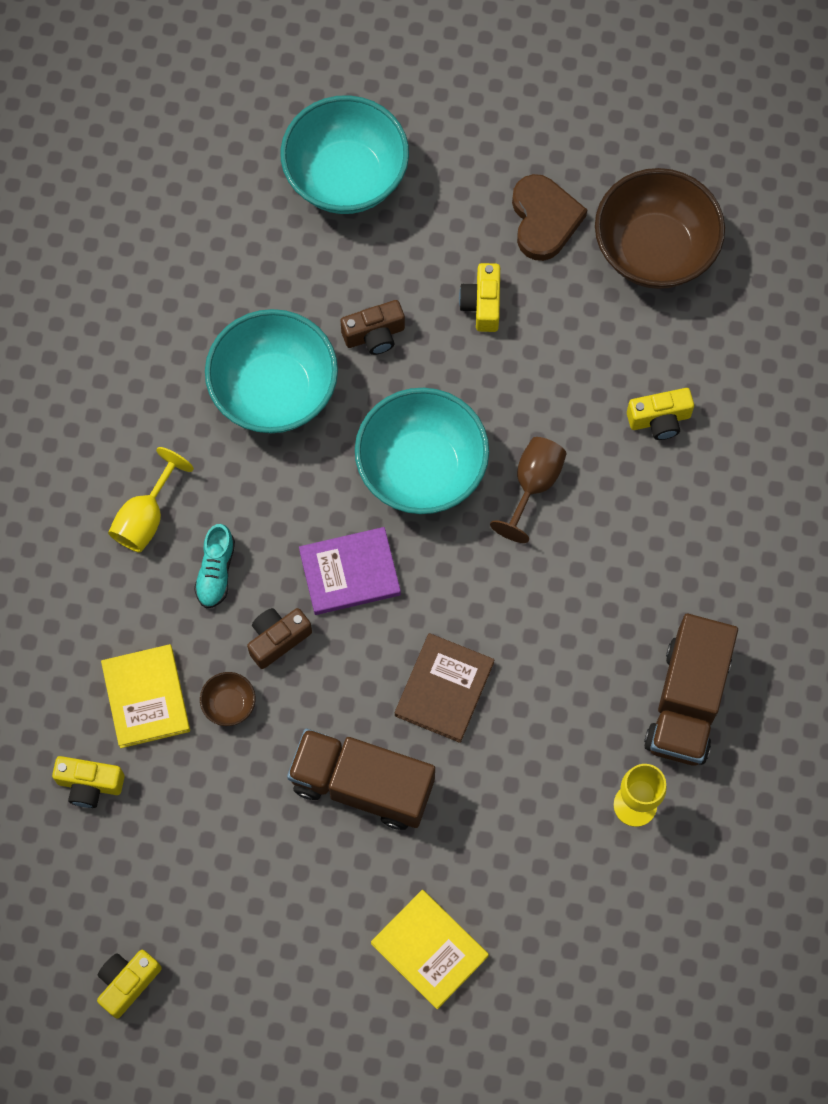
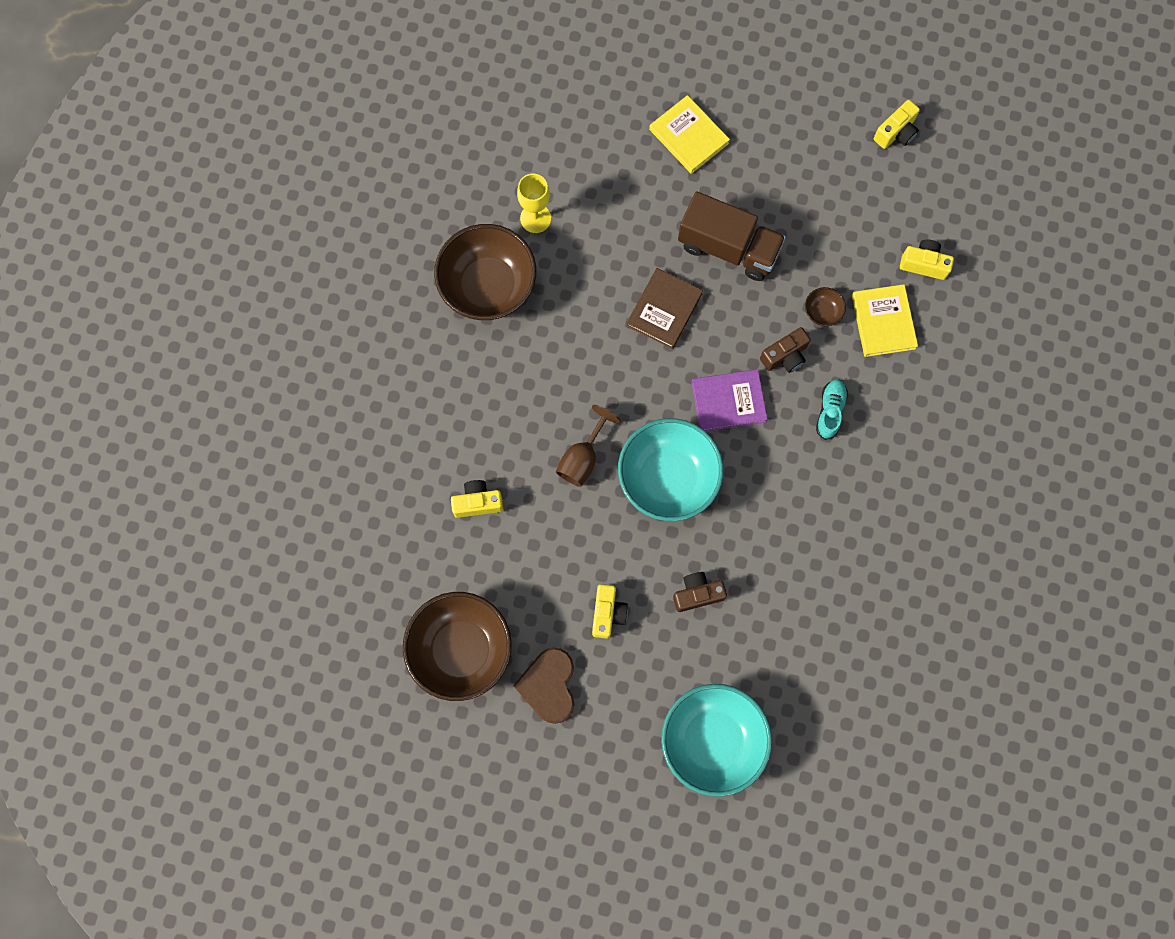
camera: 175 degrees left, 5 degrees up
(146, 517) = (883, 458): yellow goblet -> none
(274, 391) = (780, 553): turquoise bowl -> none
(687, 701) = (488, 286): brown truck -> brown bowl

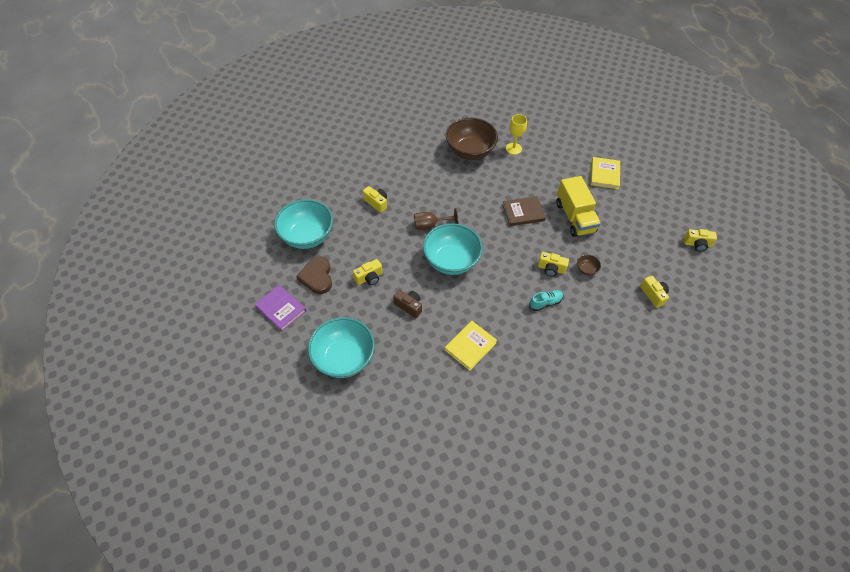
camera: 50 degrees right, 20 degrees down
(461, 649) = (307, 236): brown bowl -> turquoise bowl
(549, 685) = (317, 277): brown heart -> brown heart turned 60 degrees counterclockwise
(728, 248) = (574, 217): brown truck -> yellow truck
(728, 401) = (508, 261): purple book -> purple book (281, 309)
(785, 356) = (551, 269): brown camera -> yellow camera
(883, 322) = (608, 296): yellow book -> yellow book (470, 346)

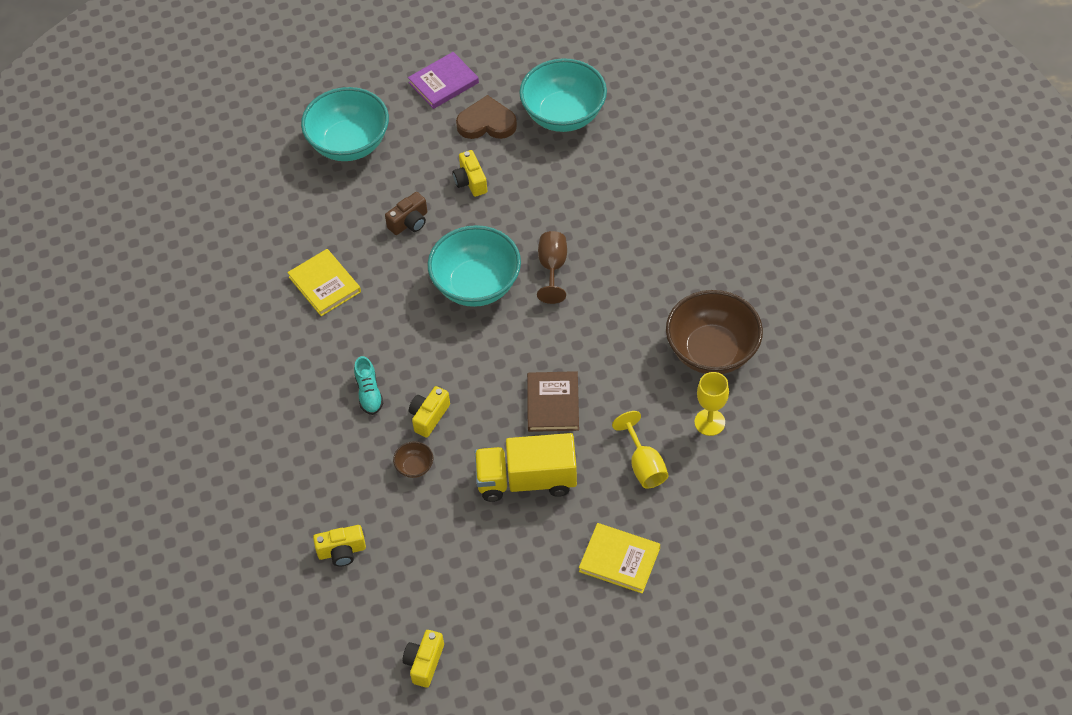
camera: 105 degrees right, 0 degrees up
(376, 203) = (614, 203): yellow camera -> none
(547, 171) = (643, 465): none -> yellow goblet

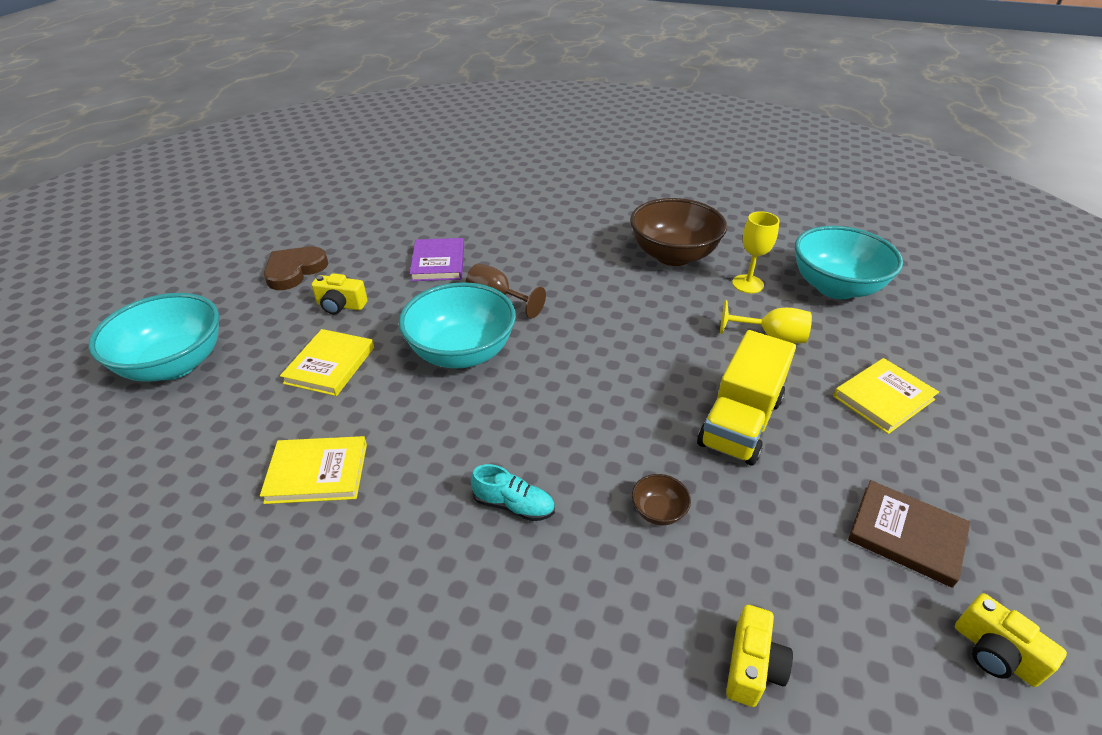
camera: 60 degrees left, 15 degrees down
(409, 222) = (330, 365): brown camera -> yellow book
(429, 416) = (595, 464): yellow camera -> none
(443, 83) = (213, 275): purple book -> purple book (438, 262)
(553, 403) = (655, 363): brown book -> brown book (906, 535)
(563, 115) = (351, 231): turquoise bowl -> turquoise bowl (835, 287)

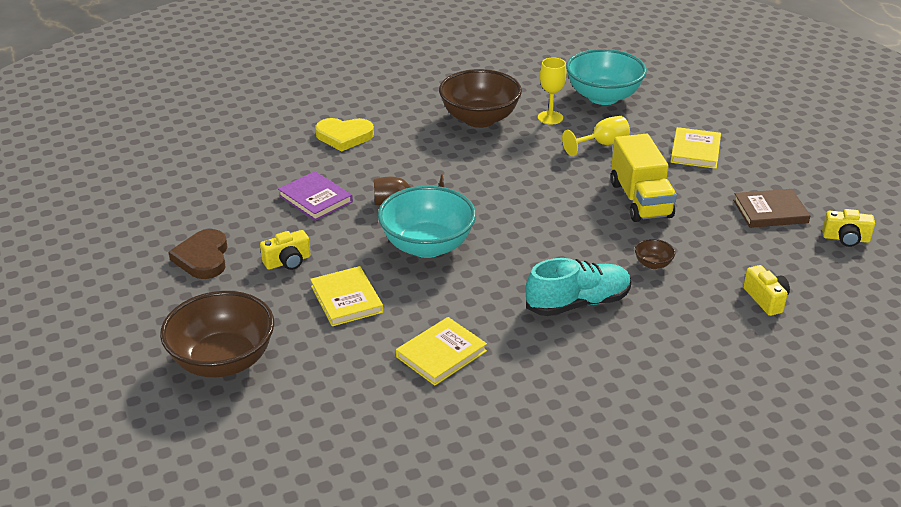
camera: 40 degrees left, 5 degrees down
(174, 364) = (223, 361): turquoise bowl -> brown bowl
(514, 505) = (578, 303): turquoise shoe -> turquoise shoe, size x1.78
(535, 221) = (344, 136): none -> yellow heart

